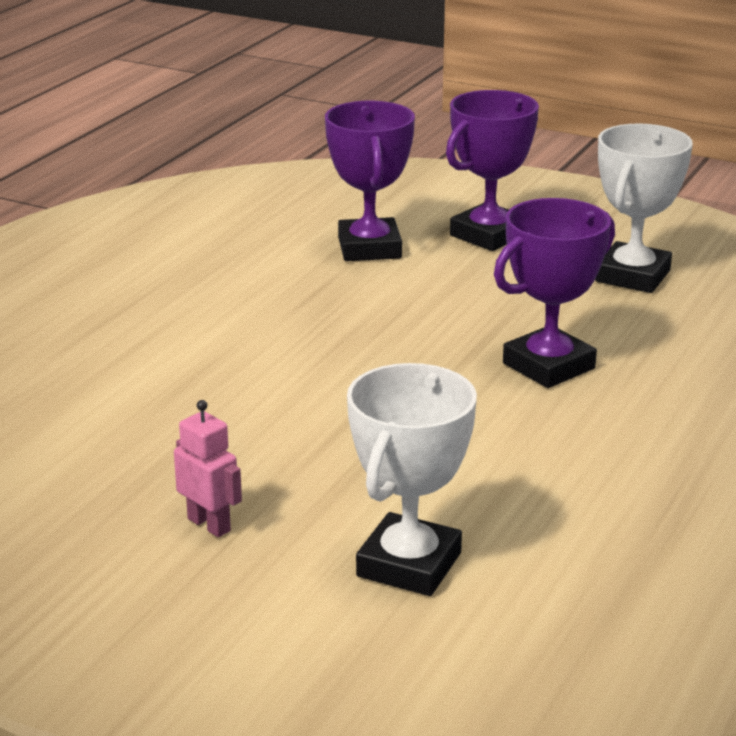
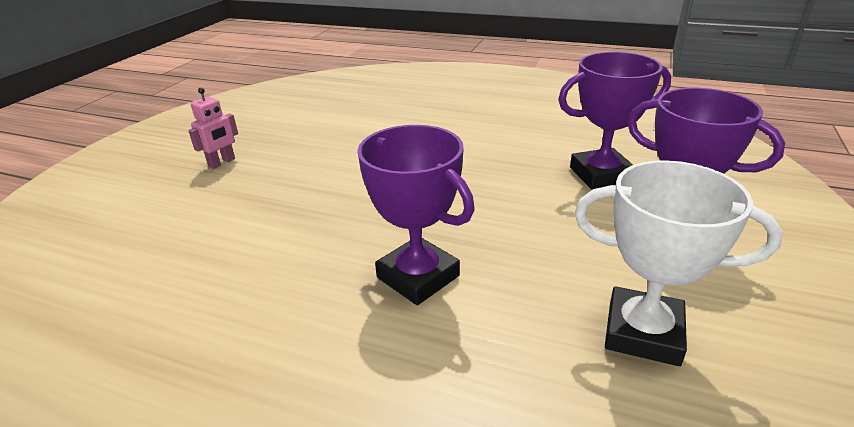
camera: 85 degrees right, 5 degrees up
(409, 564) = (150, 228): white trophy -> none

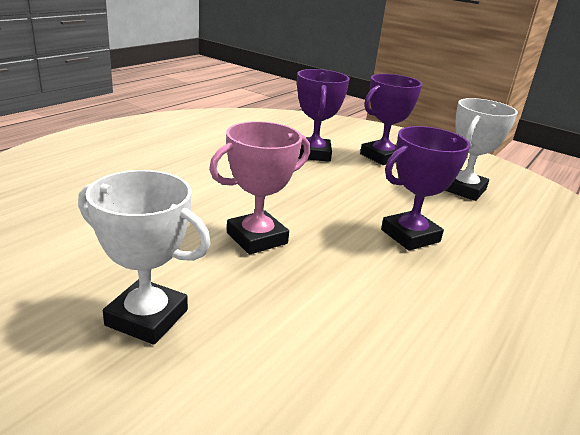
camera: 80 degrees left, 5 degrees down
(222, 163) = (147, 317): pink robot -> white trophy
(352, 179) = (257, 238): none -> pink trophy

